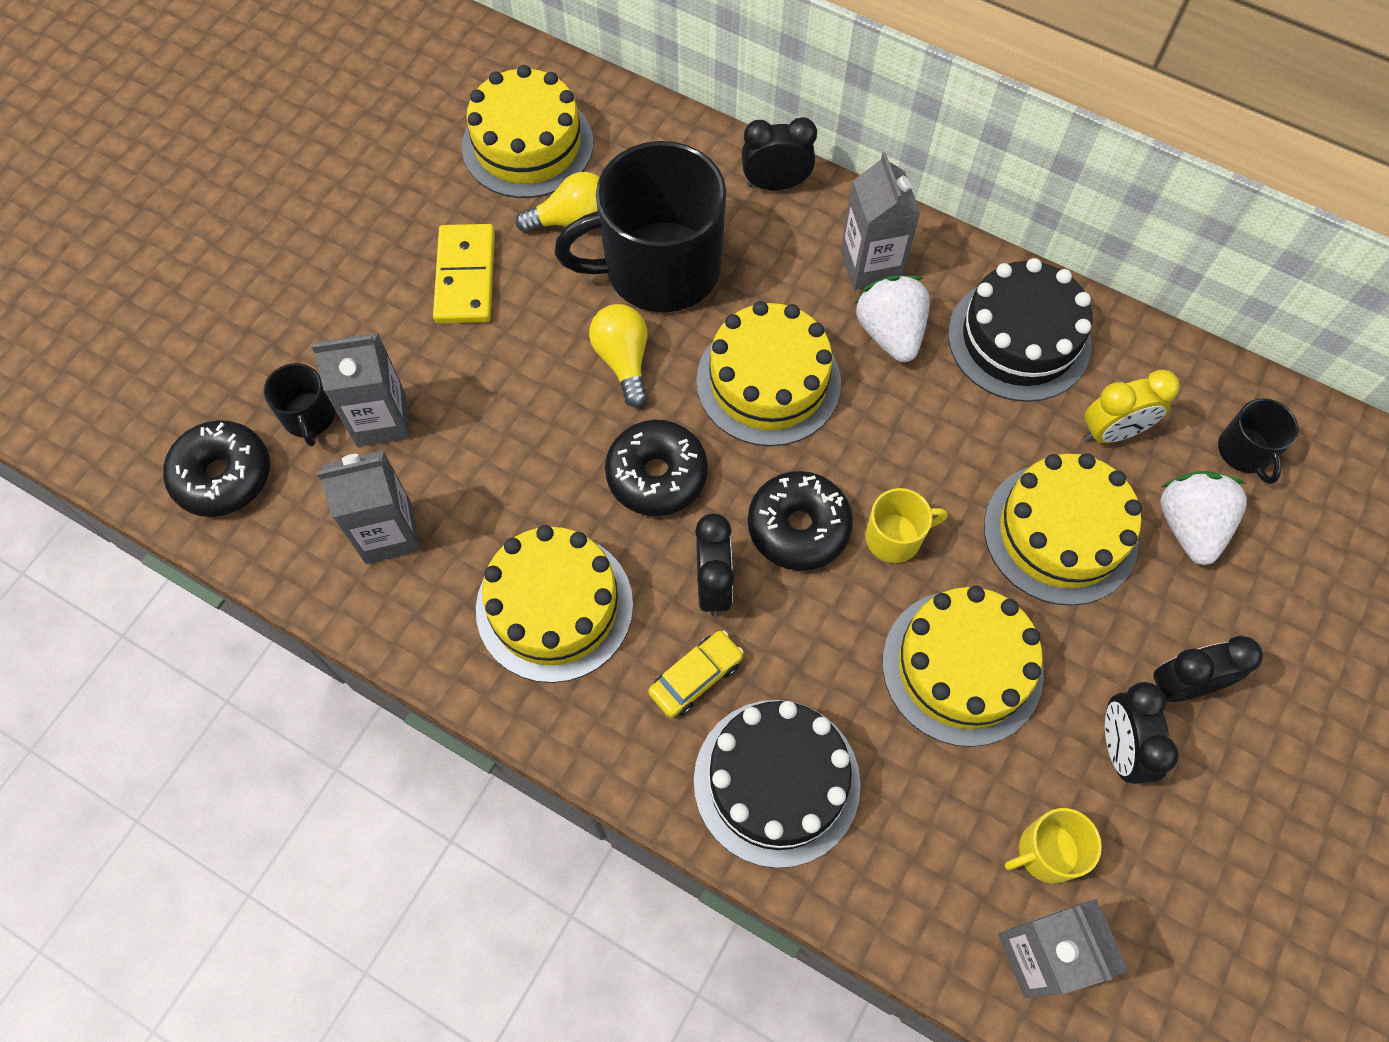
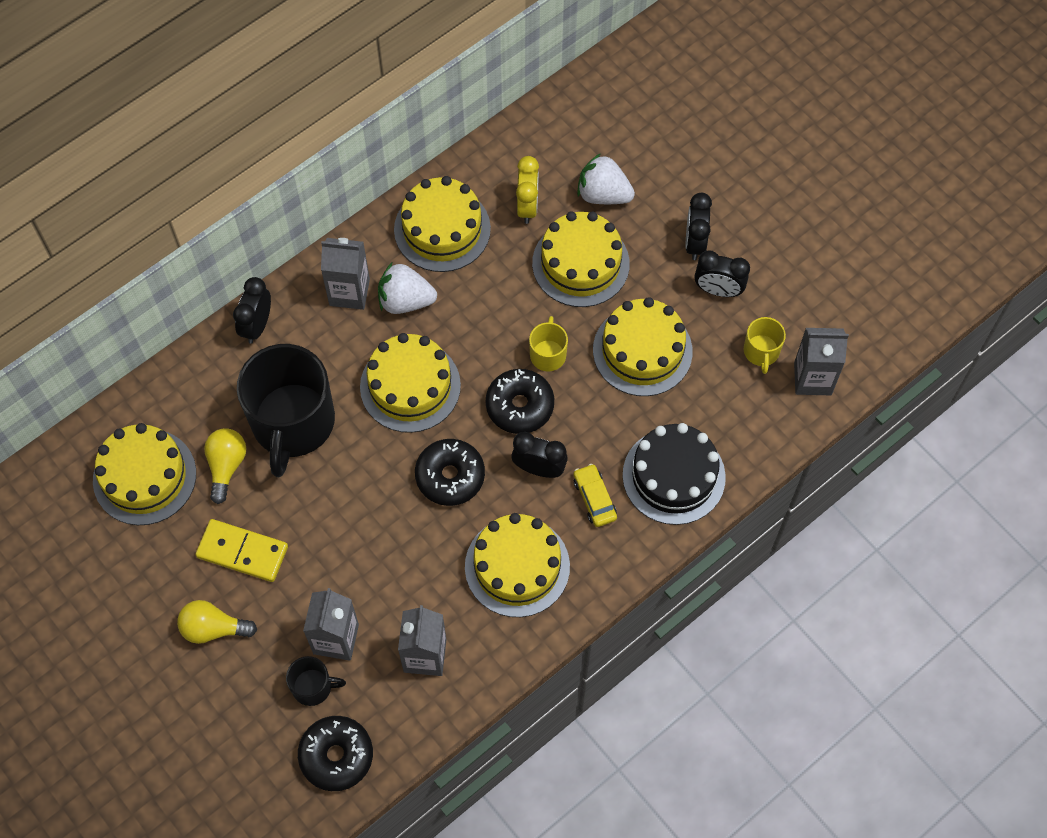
camera: 70 degrees left, 0 degrees up
(623, 361) = (356, 469): yellow light bulb -> yellow light bulb (213, 628)
(1019, 339) = (442, 229): black cake -> yellow cake
(1245, 452) = (568, 143): black mug -> none

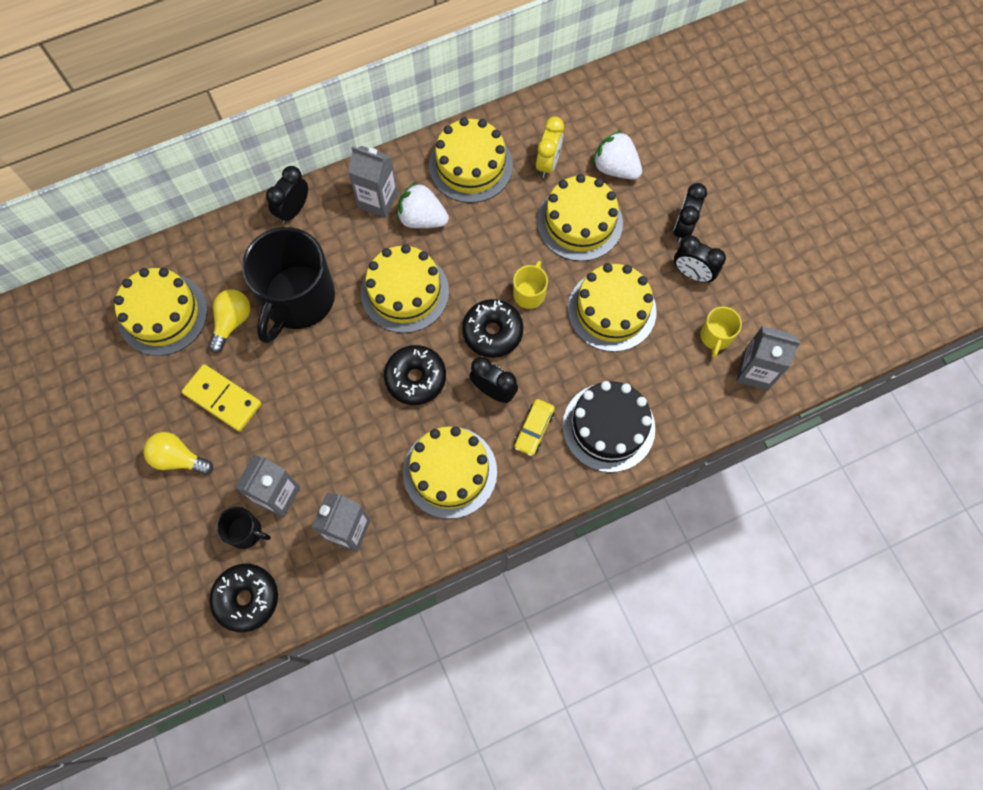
camera: 15 degrees right, 5 degrees up
(594, 498) = (534, 429): yellow car -> yellow car turned 150 degrees counterclockwise

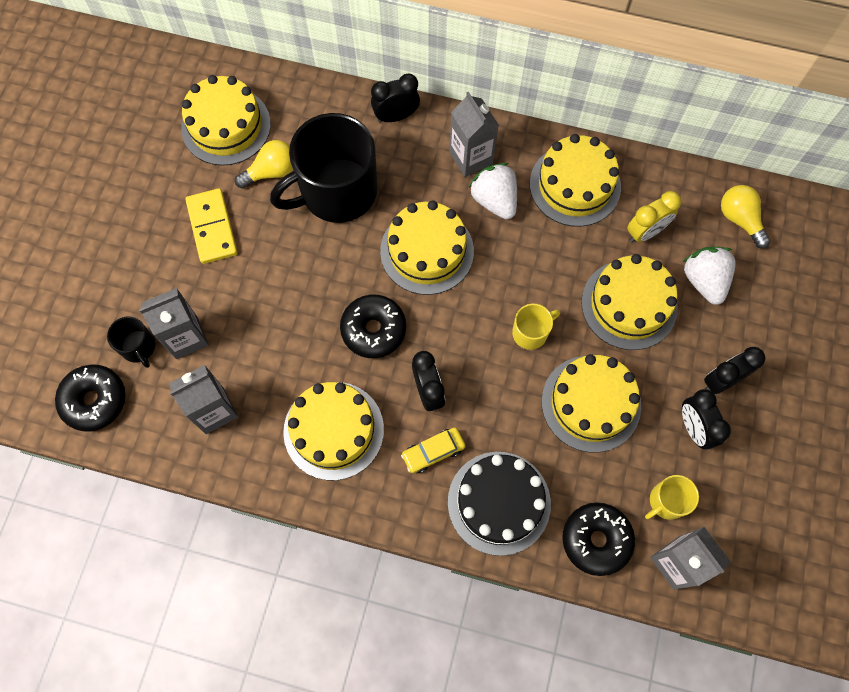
camera: 40 degrees right, 0 degrees up
(178, 458) = (140, 249): yellow light bulb -> yellow light bulb (739, 219)
(492, 332) = (470, 341): black donut -> black donut (596, 540)

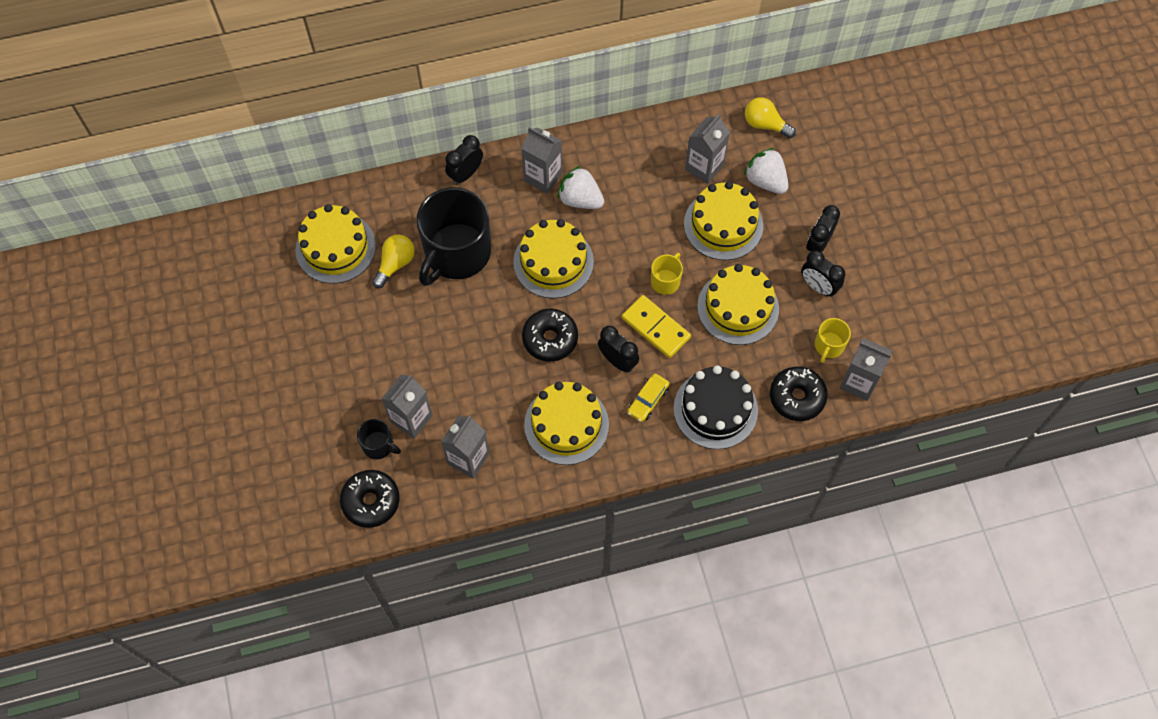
camera: 30 degrees left, 5 degrees down
(212, 227) = (377, 329): yellow domino -> yellow domino (656, 328)
(575, 185) = (632, 159): yellow cake -> none
(645, 232) = (704, 167): yellow clock -> grey carton

